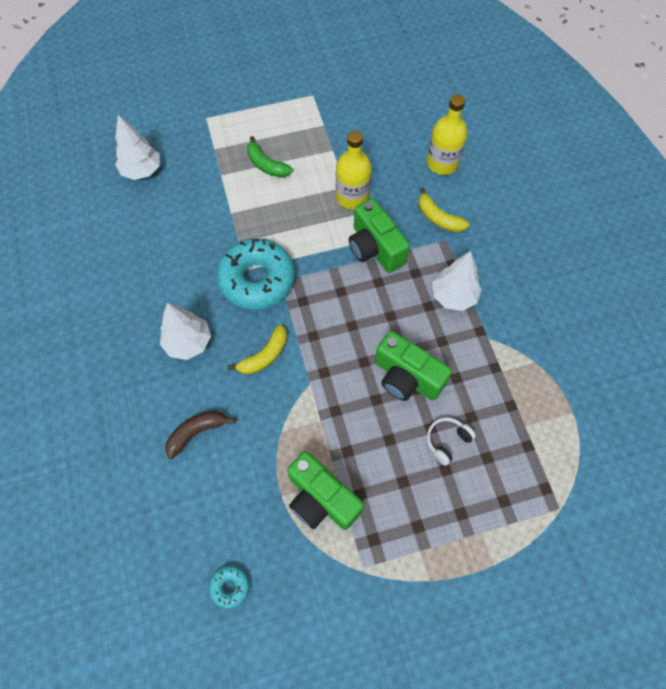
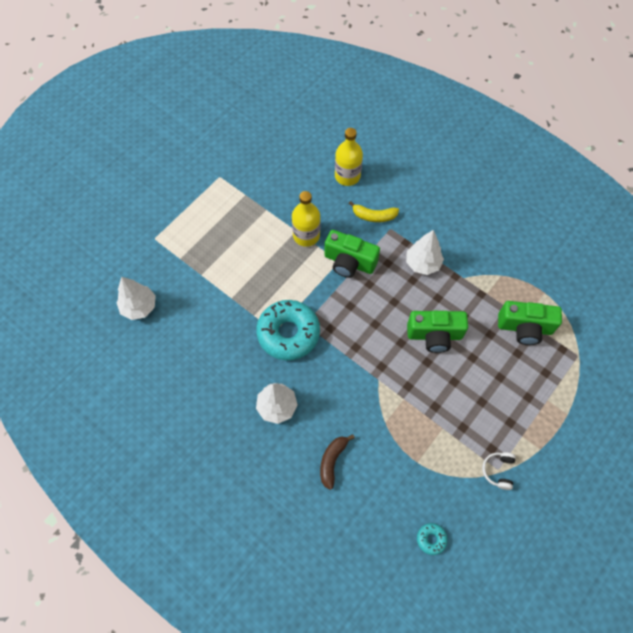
camera: 35 degrees left, 0 degrees up
(265, 356) = (335, 381): yellow banana -> none
(266, 165) = (228, 248): green banana -> none
(321, 499) = (442, 447): green camera -> green camera (524, 328)
(447, 441) = (488, 359): white headphones -> white headphones (498, 471)

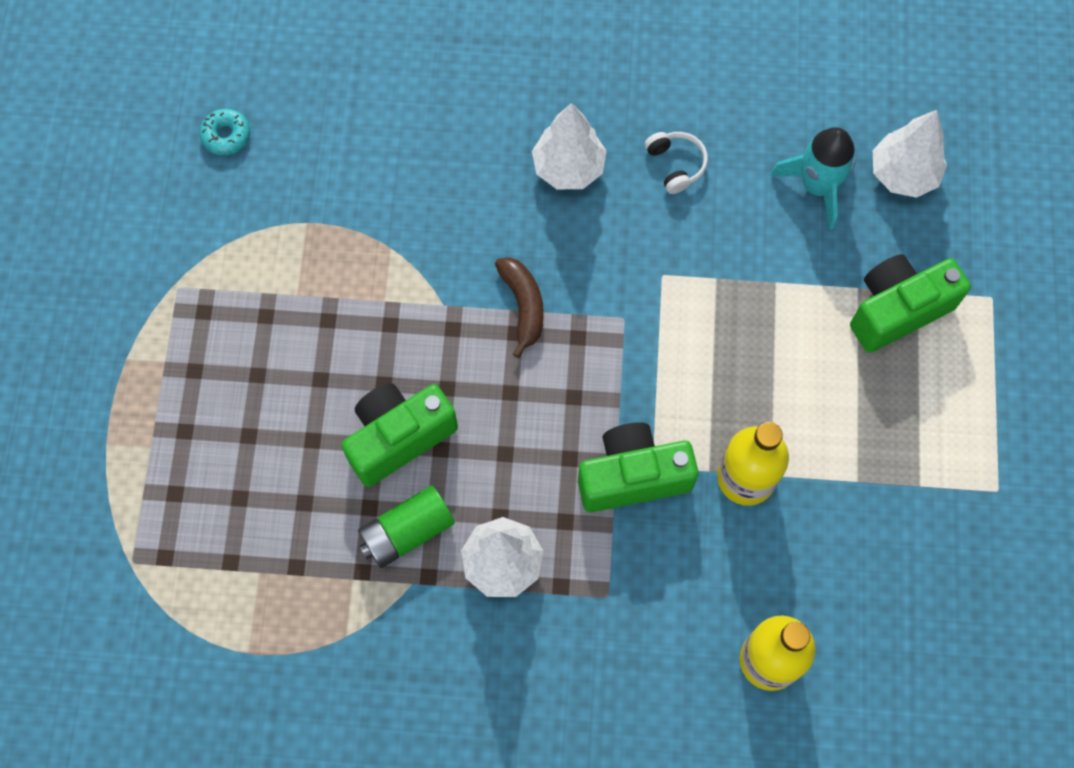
camera: 145 degrees right, 5 degrees up
(178, 325) = (817, 186): none -> turquoise rocket
(288, 333) = (638, 285): turquoise donut -> none
(332, 461) = (432, 147): brown banana -> brown banana (523, 306)
(374, 216) = (656, 603): yellow banana -> none
(454, 297) = (407, 532): none -> green battery
(498, 471) = (177, 285): white headphones -> white headphones (676, 165)
(524, 328) = (250, 554): green camera -> green camera (897, 310)

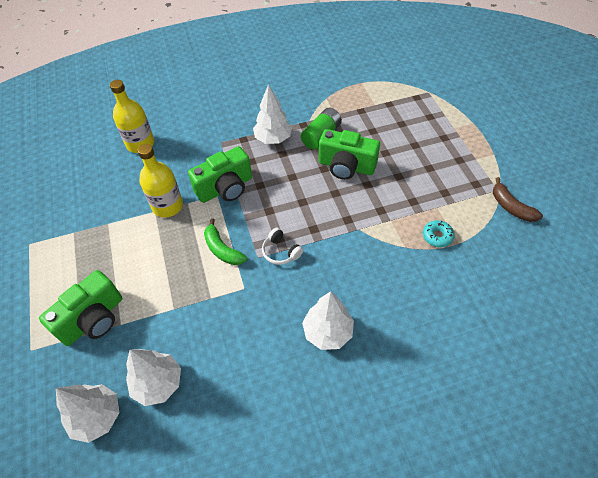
camera: 160 degrees right, 15 degrees down
(226, 136) = (540, 272): turquoise donut -> turquoise donut (437, 236)
(398, 438) = (346, 166): green camera -> green camera turned 75 degrees clockwise
(523, 306) = (316, 243): brown banana -> brown banana (511, 207)
(675, 353) = (222, 249): none -> green banana
(676, 165) = (259, 361): white headphones -> white headphones (281, 252)
(817, 186) = (158, 383): turquoise rocket -> white tree

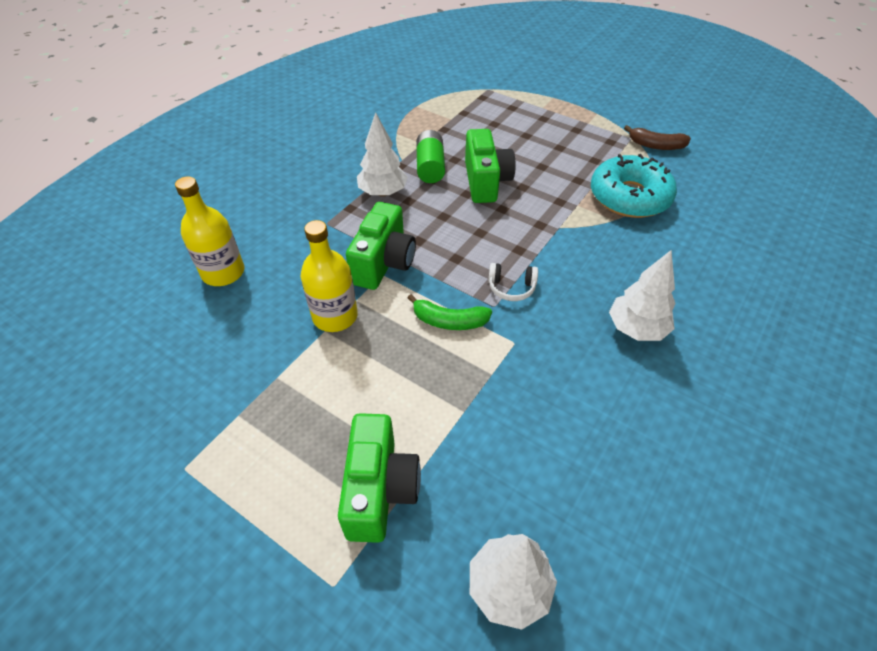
camera: 40 degrees left, 5 degrees down
(158, 383) = (535, 496): white tree -> none
(346, 166) = (486, 181): green camera -> green camera turned 75 degrees counterclockwise
(437, 236) = (629, 197): turquoise donut -> turquoise donut, size x2.36

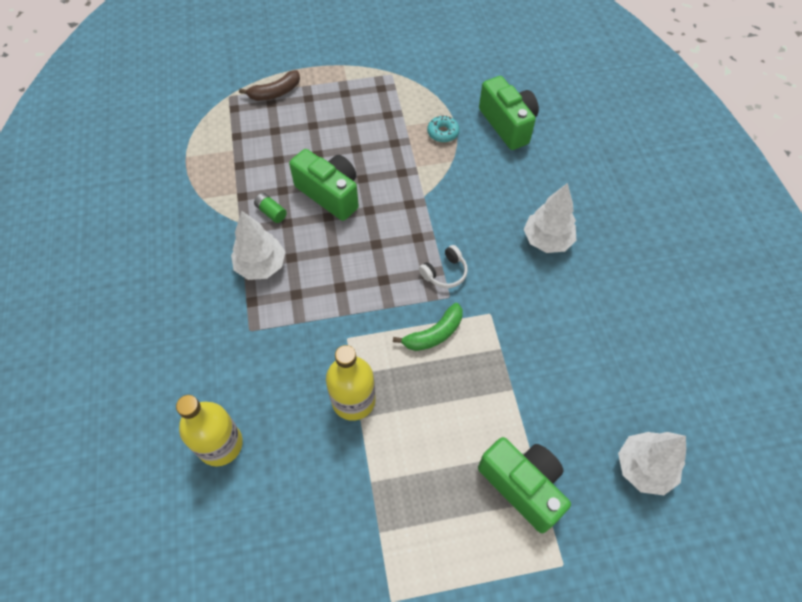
camera: 45 degrees left, 10 degrees up
(384, 263) = (336, 327): green camera -> green camera (508, 124)
(430, 167) = (271, 212): green battery -> green battery, size x0.57
(629, 197) = (443, 133): turquoise donut -> turquoise donut, size x0.42
(656, 145) = (415, 70): brown banana -> brown banana (275, 92)

